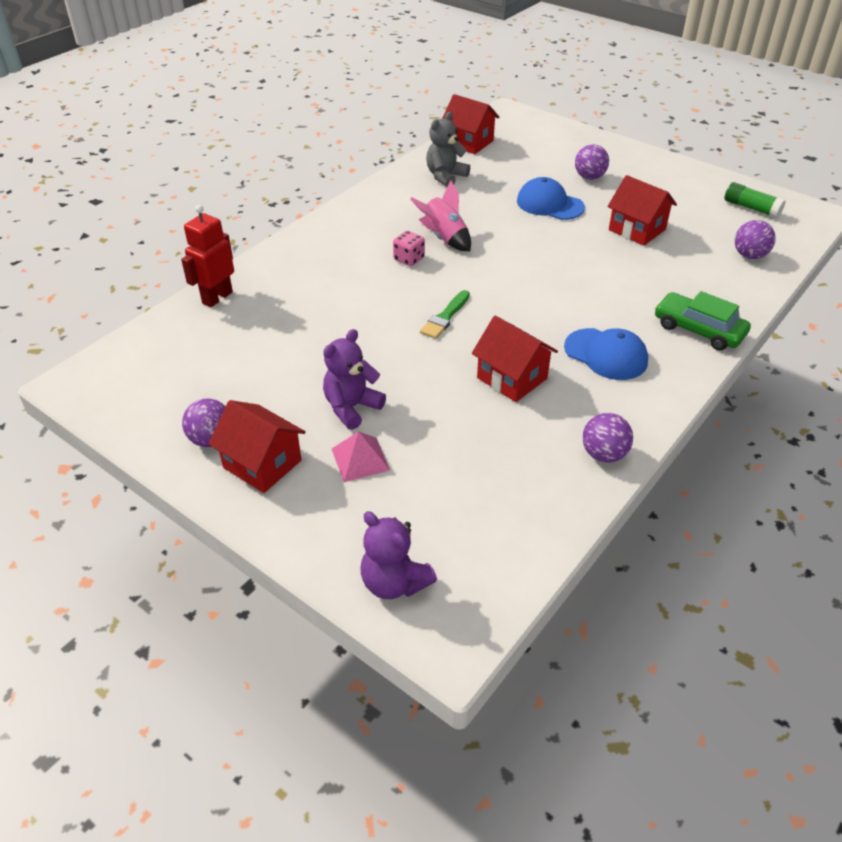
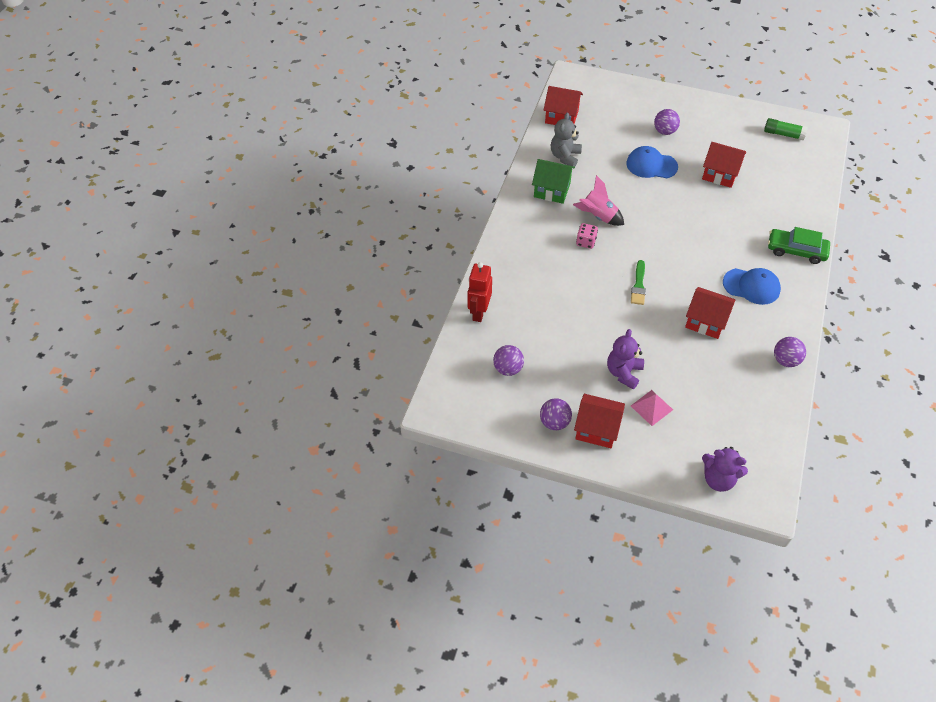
camera: 20 degrees left, 10 degrees up
(405, 203) = (552, 190): none -> green house
(749, 255) = (800, 178): purple ball -> purple ball (508, 369)

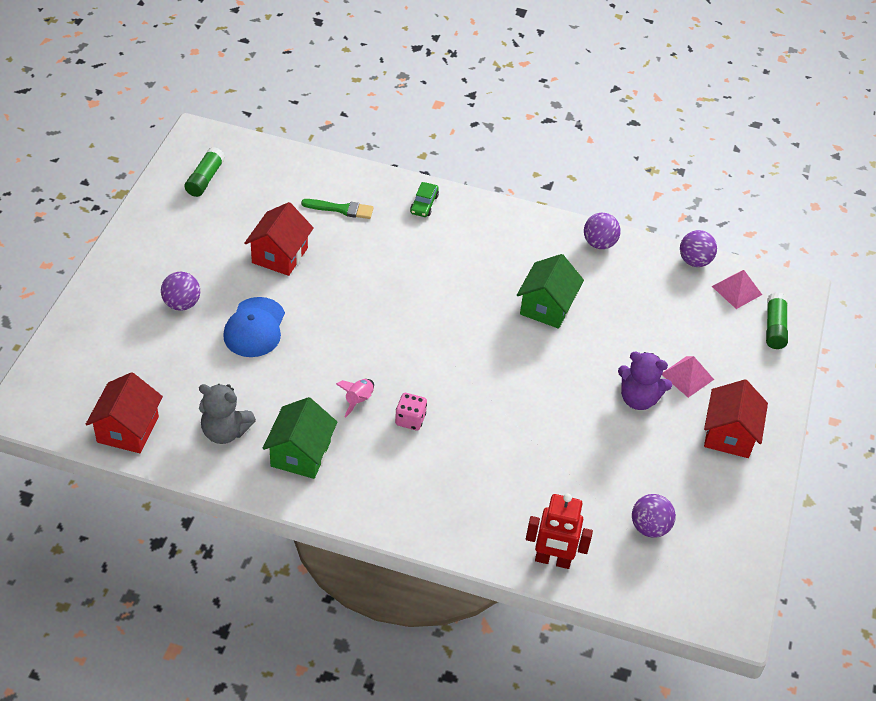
camera: 95 degrees left, 5 degrees down
(554, 422) = (727, 478): purple ball -> purple ball (694, 261)
(598, 216) = (358, 400): pink rocket -> pink rocket, size x0.63
(638, 285) = (490, 368): green brush -> green brush (341, 209)
(706, 321) = (547, 307): red house -> green house
(718, 479) = (774, 327): purple teddy bear -> green glue stick
(751, 286) = (486, 255): blue cap -> none
(756, 456) = (736, 290): none -> pink pyramid
(796, 250) = (424, 204): green car -> green car, size x0.58

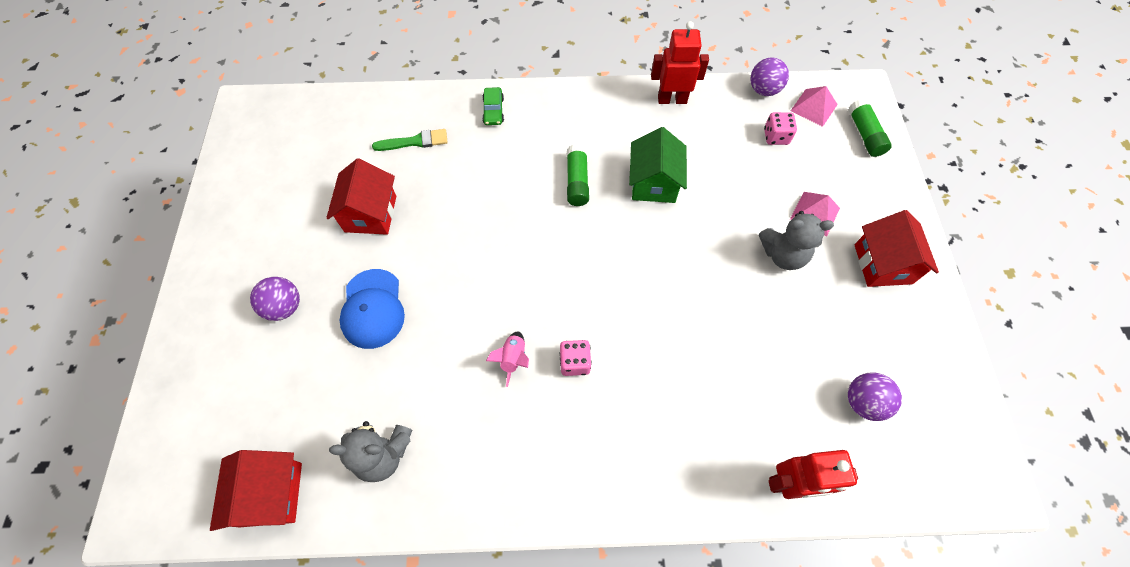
camera: 15 degrees left, 15 degrees up
(205, 179) = (265, 152): green glue stick -> green glue stick (577, 181)
(300, 454) = (476, 451): green house -> none
(599, 243) = (672, 99): purple ball -> red robot
(638, 399) = (783, 254): purple teddy bear -> grey teddy bear
(684, 304) = (776, 137): none -> pink dice

